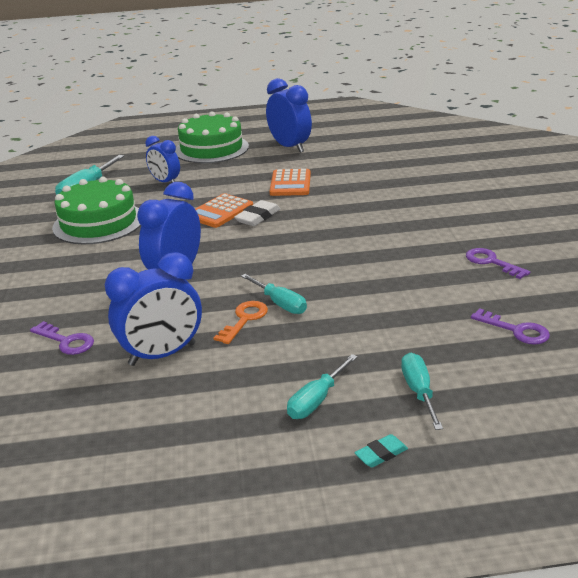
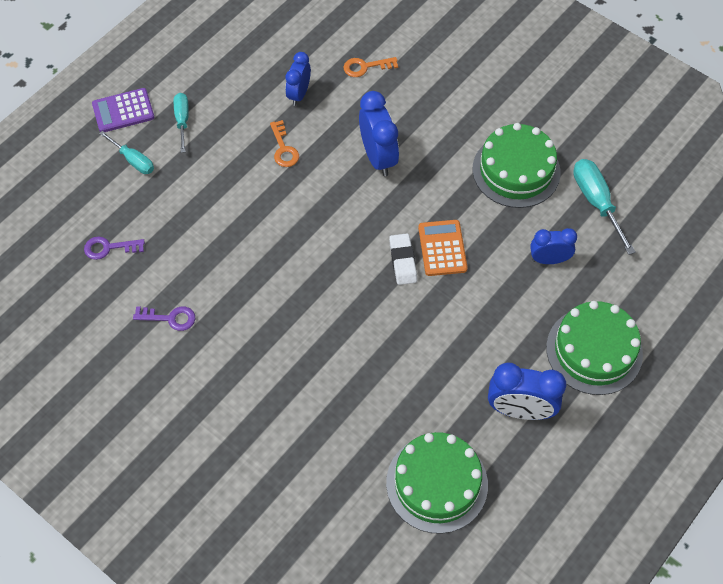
camera: 135 degrees right, 30 degrees up
(66, 341) = (365, 67): purple key -> orange key
(162, 354) = (299, 94): blue clock -> blue clock, size x0.65
(280, 304) = (277, 176): turquoise screwdriver -> none
(290, 183) = (436, 333): orange calculator -> none
(377, 144) = (437, 483): none -> green cake
(381, 454) = (123, 111): turquoise eraser -> purple calculator

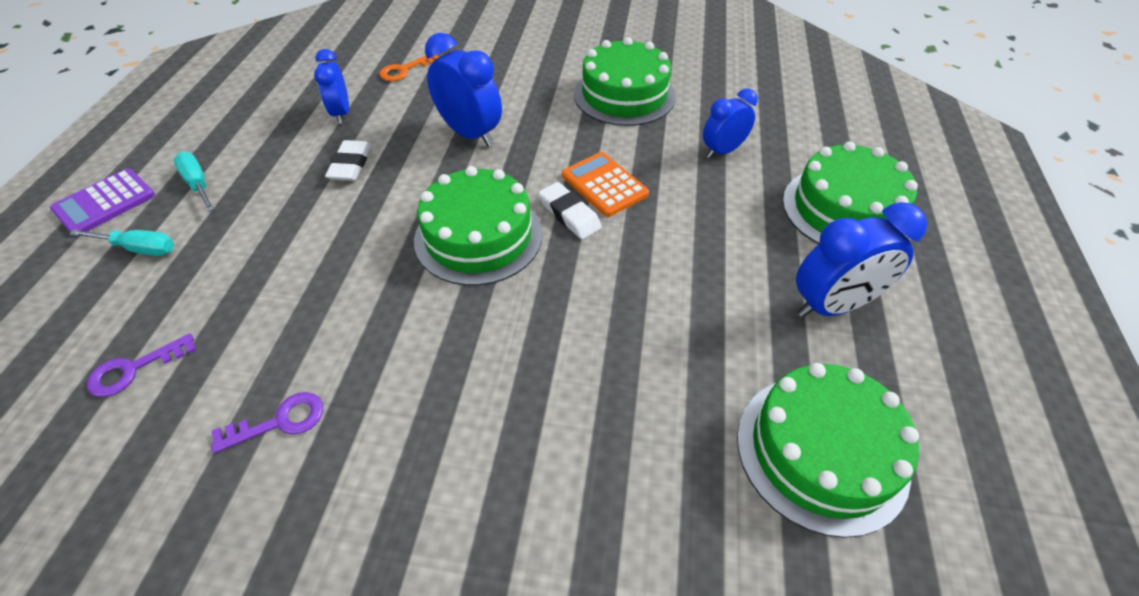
camera: 30 degrees left, 10 degrees down
(284, 149) = (351, 165): orange key -> white eraser
(335, 250) = (478, 236): none -> green cake
(596, 202) = (721, 91): turquoise screwdriver -> none

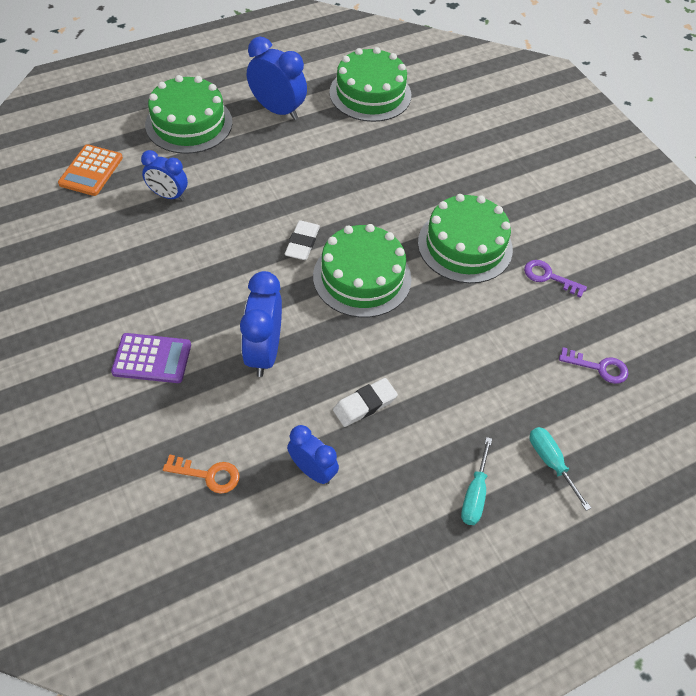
camera: 130 degrees left, 5 degrees up
(105, 203) = (550, 542): purple calculator -> purple calculator (152, 359)
(341, 113) = (312, 470): blue clock -> blue clock turned 90 degrees counterclockwise
(604, 185) = (257, 240): orange calculator -> orange calculator (91, 171)
(624, 95) = (132, 281): green cake -> green cake (465, 245)

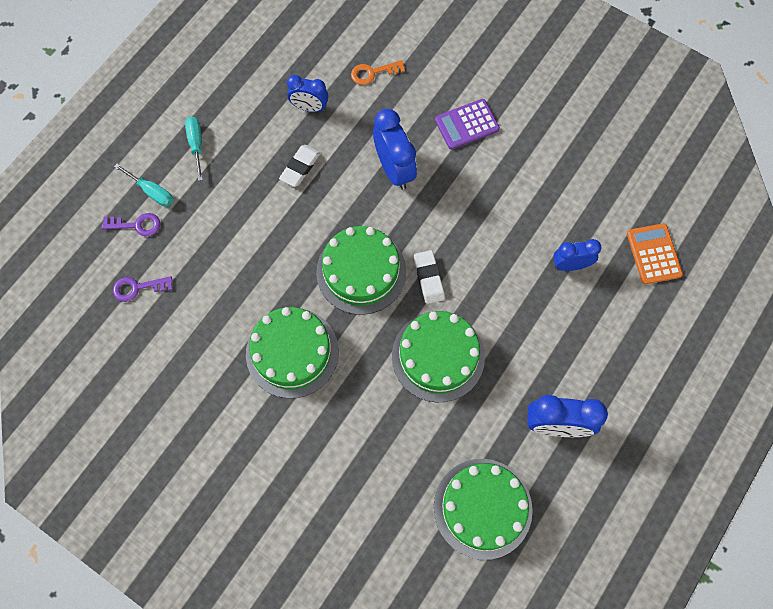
camera: 155 degrees right, 15 degrees up
(189, 123) = (622, 357): green cake -> green cake (438, 356)
(548, 277) = (206, 358): purple key -> purple key (137, 225)

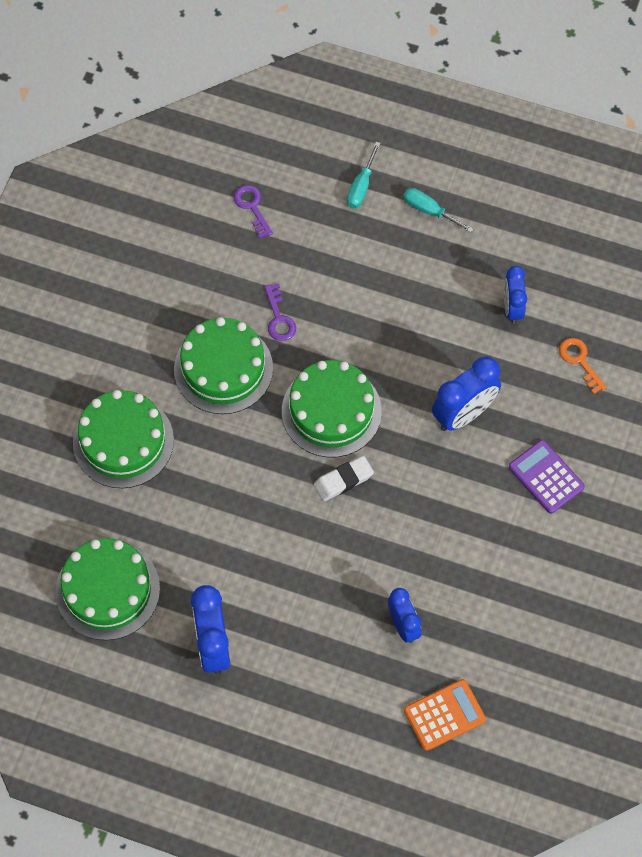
camera: 75 degrees right, 5 degrees down
(137, 225) = (320, 184): purple key -> purple key (279, 318)
(196, 145) = (429, 211): turquoise screwdriver -> turquoise screwdriver turned 120 degrees counterclockwise
(300, 167) = (435, 319): white eraser -> none
(438, 356) = (257, 510): green cake -> green cake (123, 441)

